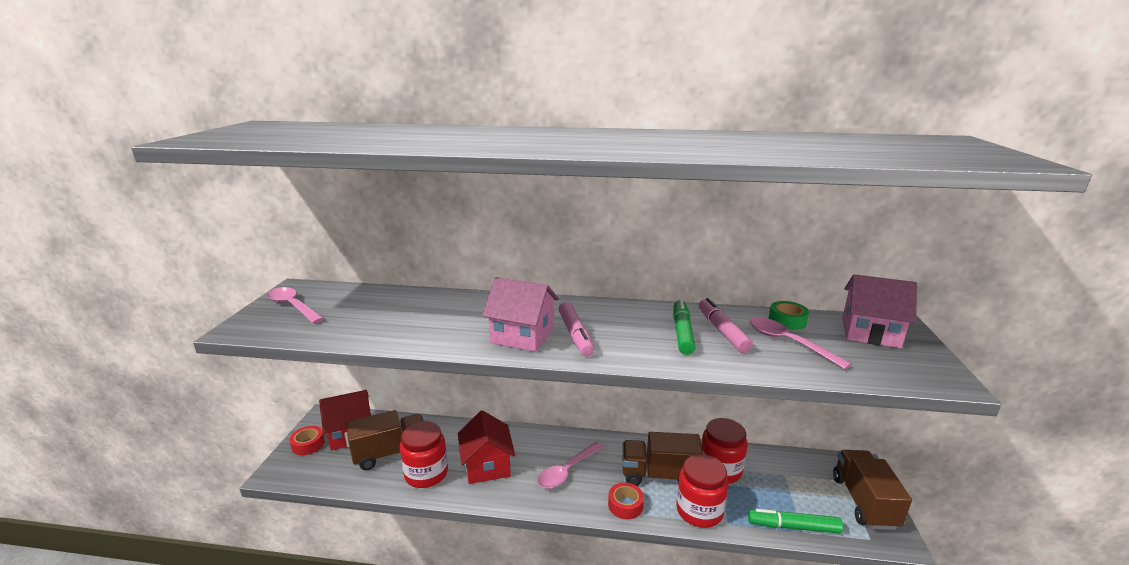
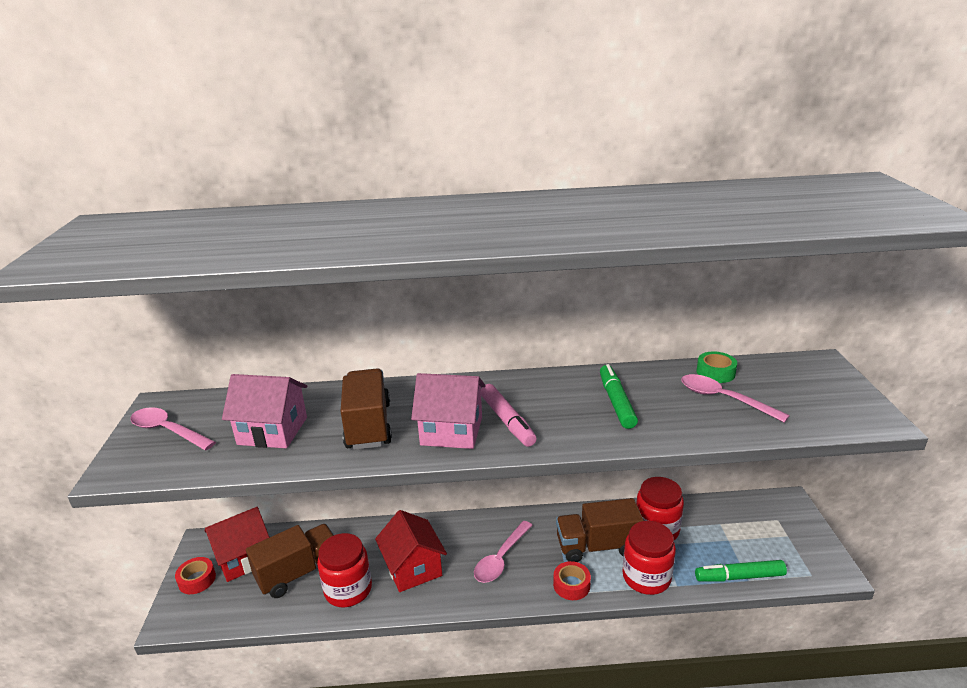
camera: 10 degrees left, 5 degrees up
(722, 331) = (656, 395): pink marker -> none
(864, 502) = (799, 539): brown truck -> brown truck (368, 426)
(870, 333) = (797, 376): pink house -> pink house (273, 431)

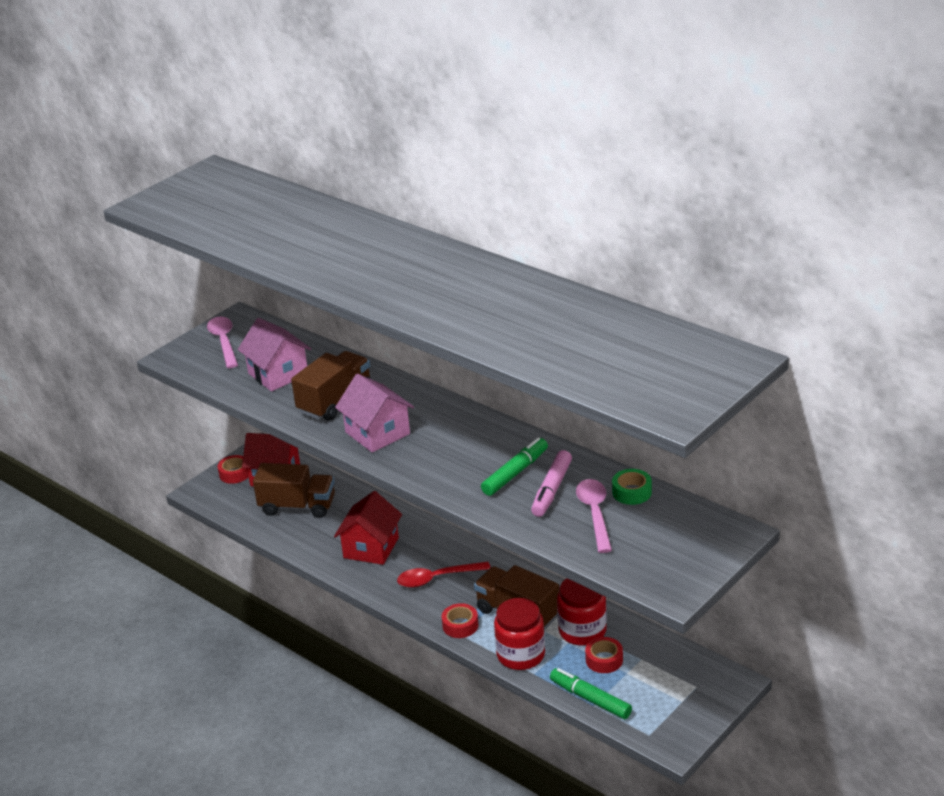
camera: 45 degrees right, 5 degrees up
(348, 589) = (315, 536): red jar -> none
(501, 558) = (437, 578): pink spoon -> red spoon
(507, 421) = (421, 445): pink marker -> pink marker (551, 490)
(701, 541) = (604, 660): none -> red tape

